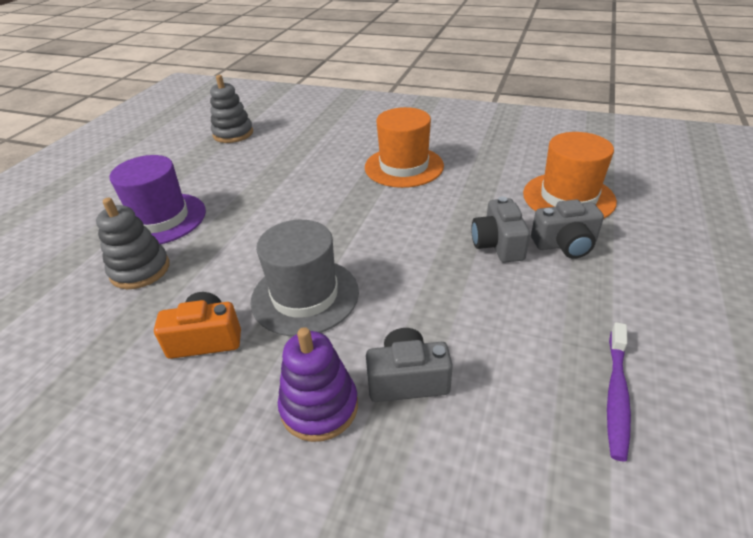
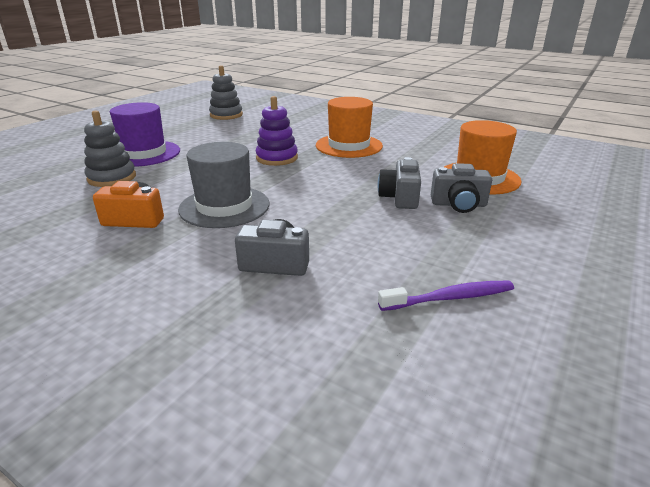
camera: 10 degrees right, 10 degrees down
(319, 407) = (196, 268): purple stacking toy -> purple stacking toy (277, 158)
(616, 394) = (449, 298): purple toothbrush -> purple toothbrush turned 135 degrees counterclockwise

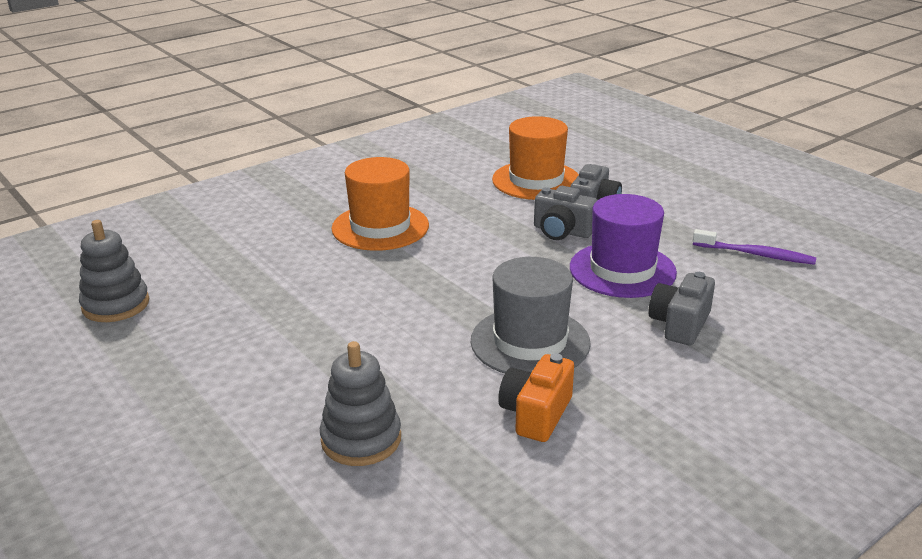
camera: 70 degrees left, 0 degrees up
(144, 153) = (263, 405): purple hat -> purple hat (622, 270)
(277, 158) = (385, 285): purple stacking toy -> none
(449, 298) = (755, 254): purple toothbrush -> purple toothbrush turned 105 degrees clockwise

